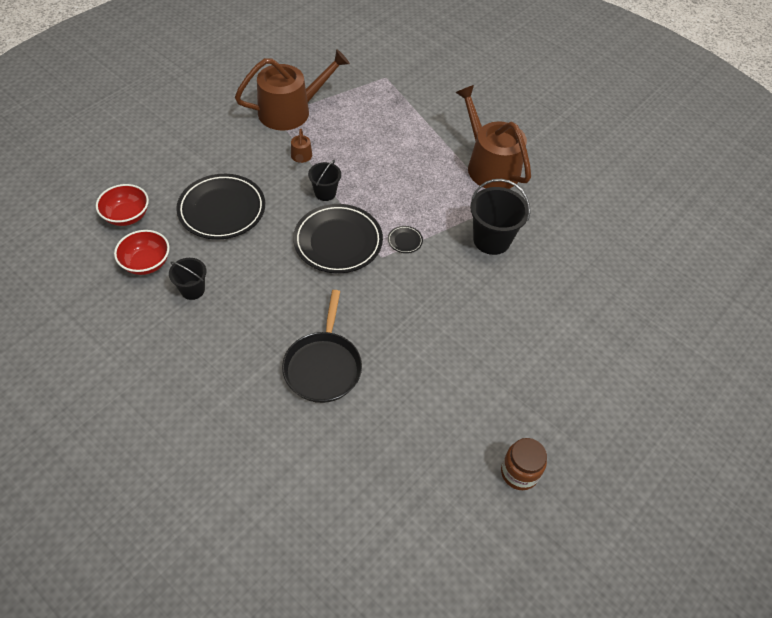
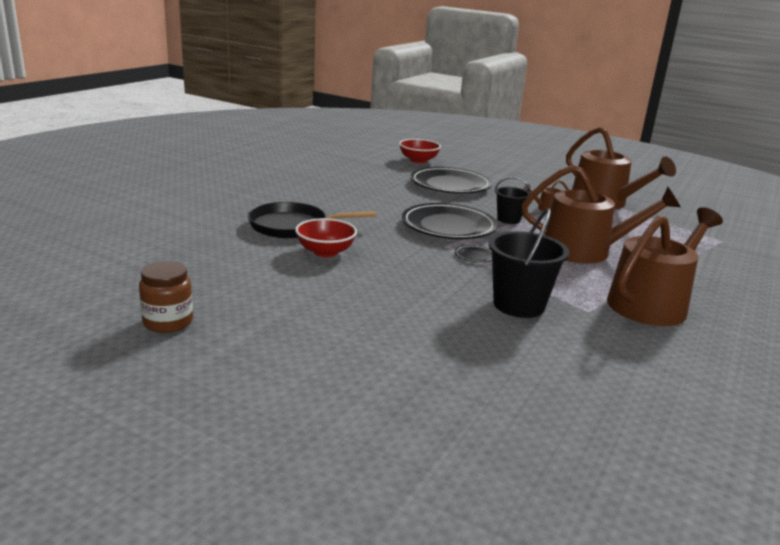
camera: 80 degrees right, 30 degrees down
(146, 263) = (375, 168): red bowl -> red bowl (325, 252)
(192, 290) = (356, 181): black bucket -> none
(398, 167) = (584, 251): none -> brown watering can

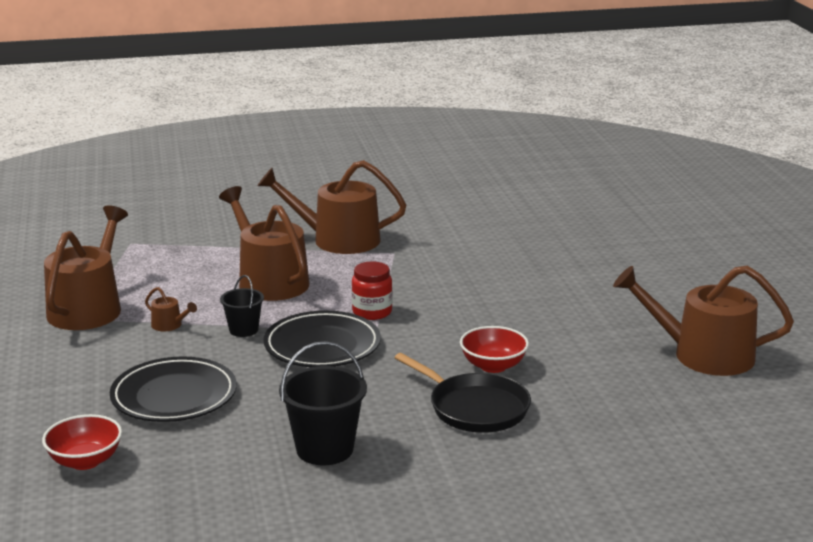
camera: 130 degrees left, 0 degrees up
(168, 322) = (703, 355): brown jar -> brown watering can
(475, 256) = (372, 312): black plate -> red jar
(519, 305) = (431, 272): black bucket -> black bucket (324, 449)

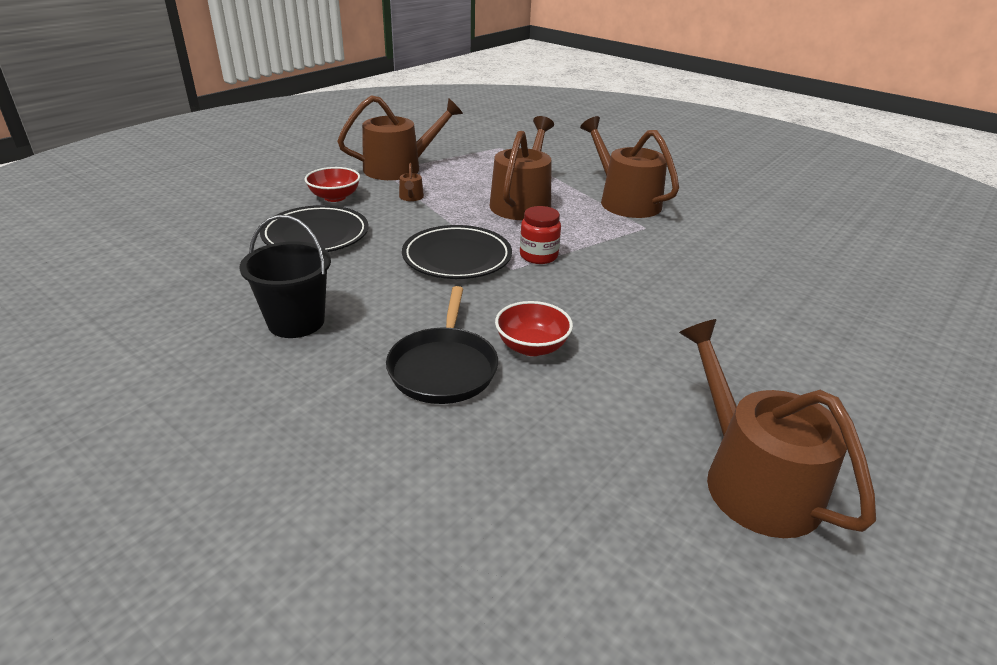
camera: 50 degrees right, 10 degrees up
(85, 461) = (198, 241): red bowl -> red bowl (335, 197)
(243, 330) = (439, 222): black bucket -> none

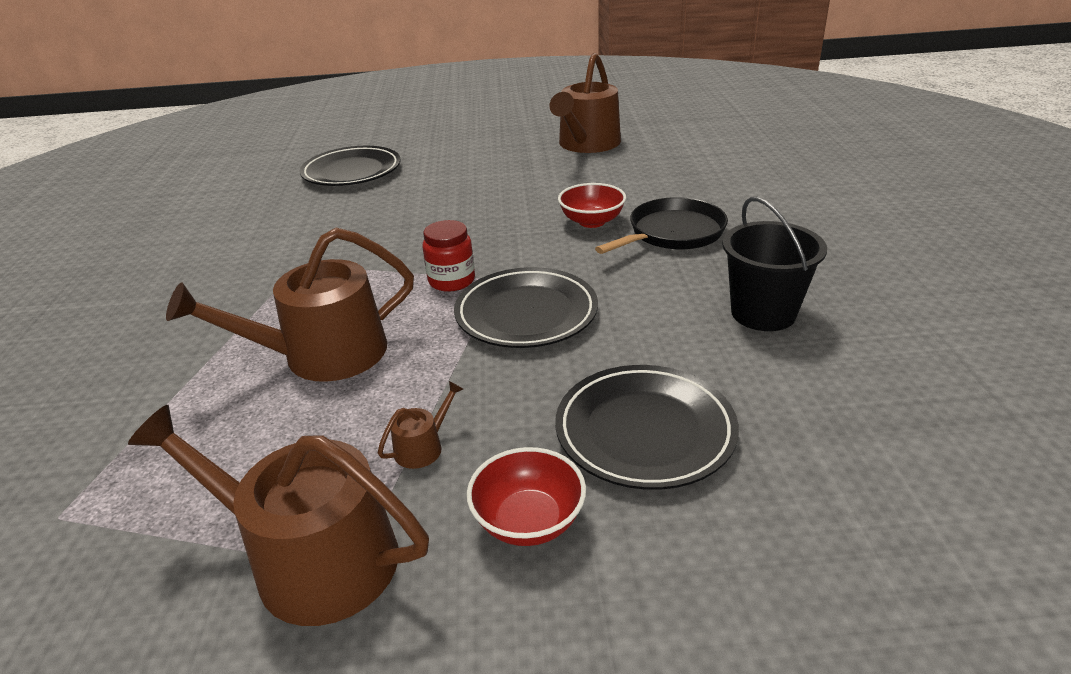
camera: 130 degrees left, 0 degrees up
(625, 201) = (231, 301): brown watering can -> none
(830, 300) = (352, 172): none -> black plate

